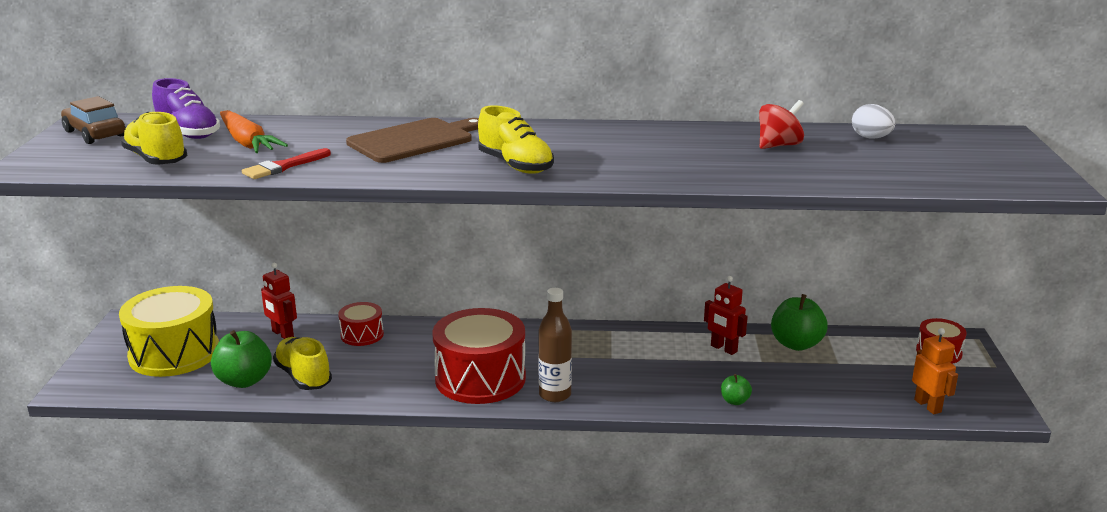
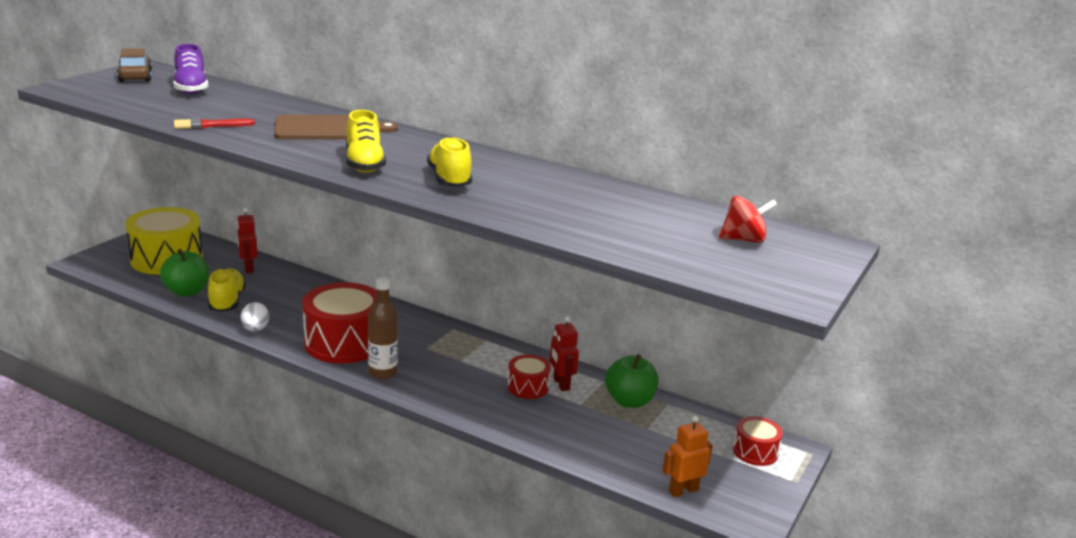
camera: 25 degrees right, 0 degrees up
(156, 159) = (141, 101): yellow shoe -> yellow shoe (449, 180)
(247, 142) = (215, 104): orange carrot -> none
(362, 335) = (300, 285): red drum -> red drum (528, 387)
(735, 401) = (517, 427): green apple -> none
(778, 145) = (602, 202): red spinning top -> red spinning top (743, 240)
(871, 138) = (699, 216): white egg -> white egg (255, 329)
(928, 406) = (683, 490): orange robot -> orange robot turned 120 degrees counterclockwise

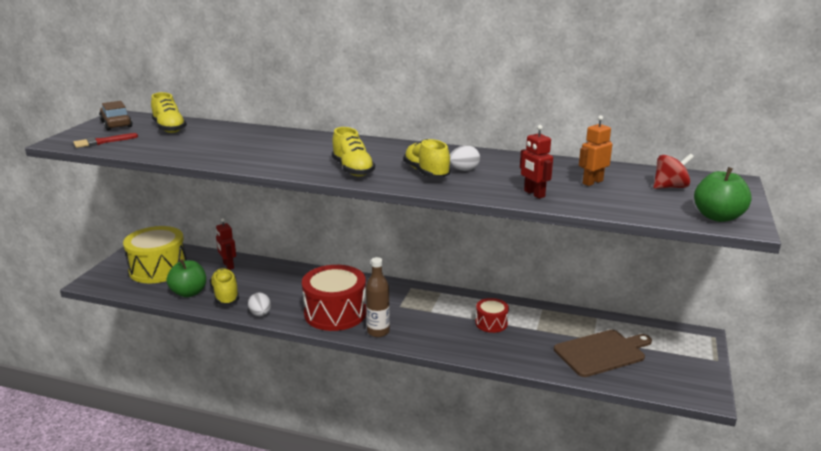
camera: 10 degrees left, 0 degrees up
(191, 88) = (169, 128): purple shoe -> yellow shoe
(209, 125) = (207, 156): red brush -> red brush (102, 142)
(327, 129) = (301, 146): brown cutting board -> brown cutting board (602, 353)
(498, 183) = (464, 170): none -> white egg
(561, 384) = (513, 316): red robot -> red robot (534, 194)
(629, 401) = (569, 321): green apple -> green apple (717, 217)
(683, 490) = (646, 382): orange robot -> orange robot (592, 182)
(755, 452) = (677, 343): red drum -> none

